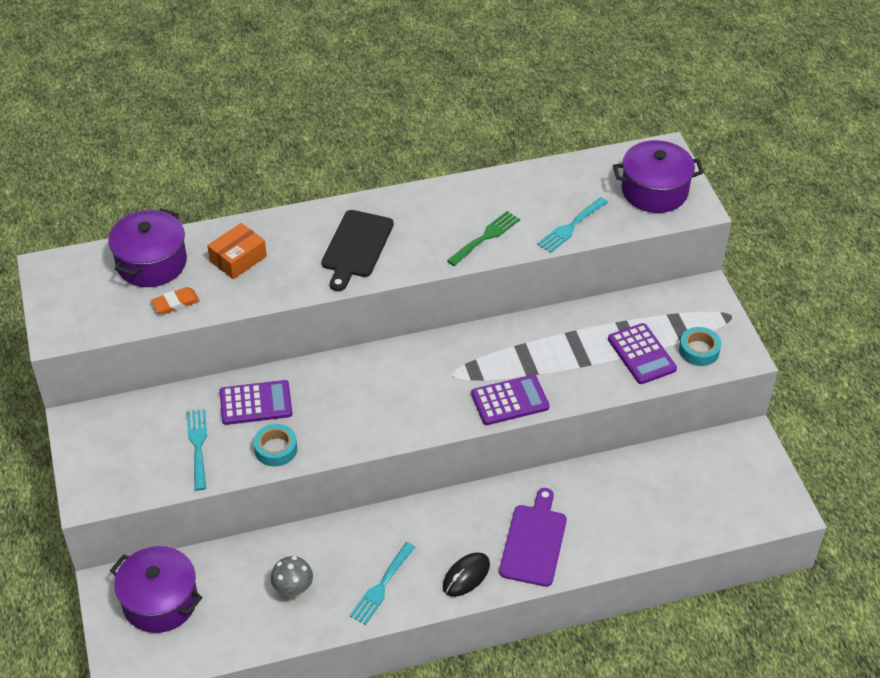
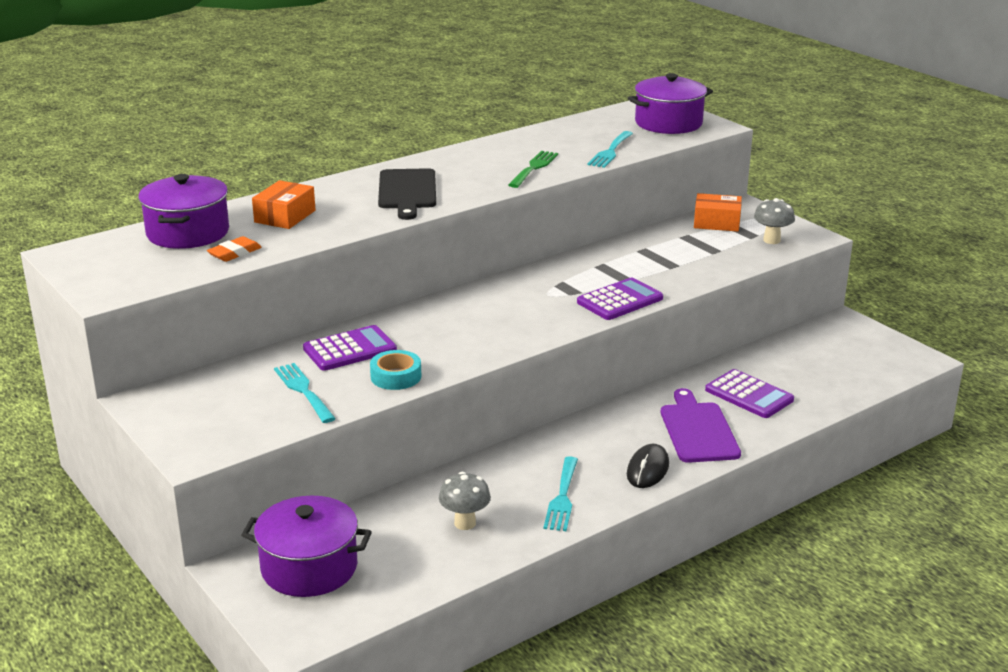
camera: 20 degrees left, 20 degrees down
(641, 354) = (721, 251): purple calculator -> purple calculator (749, 395)
(663, 309) = (716, 222): none -> orange box
(699, 350) = (771, 240): turquoise tape -> grey mushroom

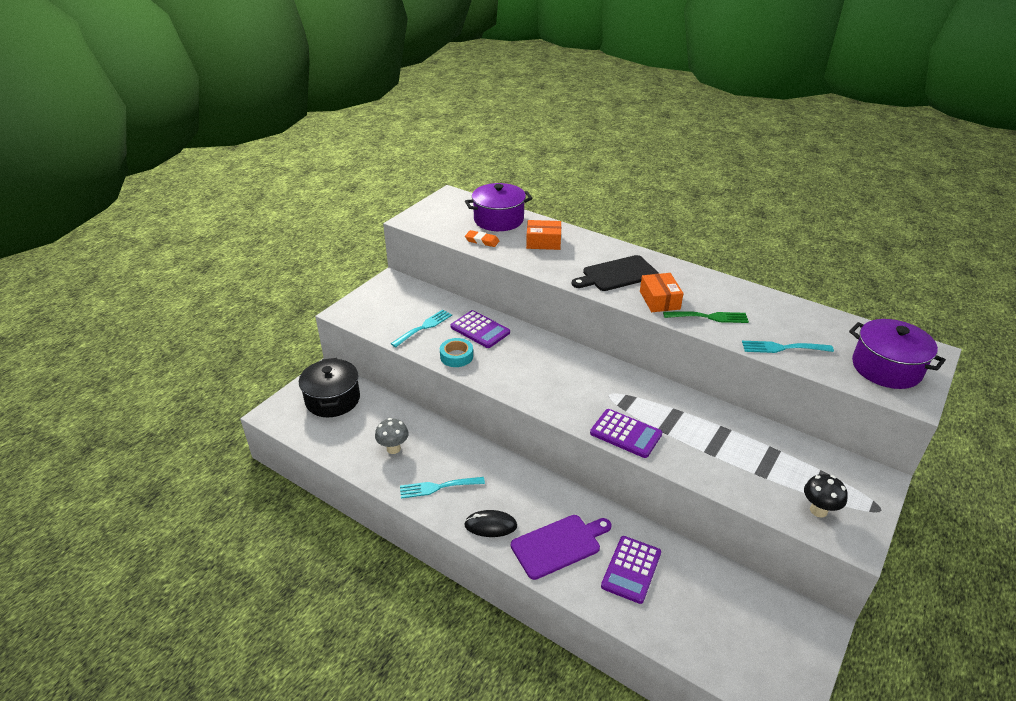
camera: 70 degrees right, 10 degrees up
(309, 567) = (332, 399): purple pot -> black pot
(716, 222) = (822, 465): orange box -> orange box (659, 300)
(771, 240) = (818, 510): grey mushroom -> black mushroom

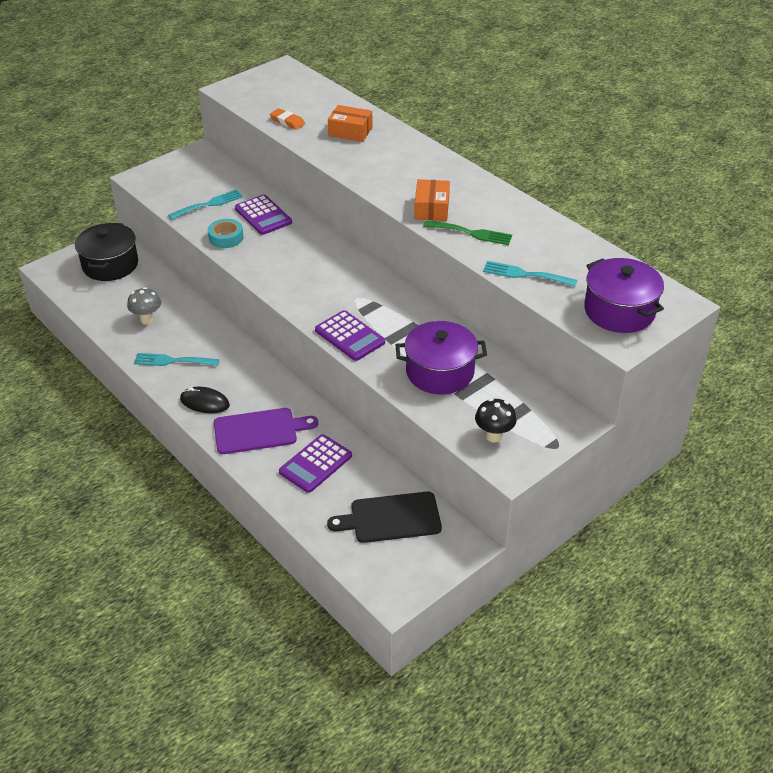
camera: 15 degrees right, 5 degrees up
(498, 220) = (318, 101): purple pot -> purple pot (440, 372)
(617, 274) = (405, 176): black cutting board -> black cutting board (391, 518)

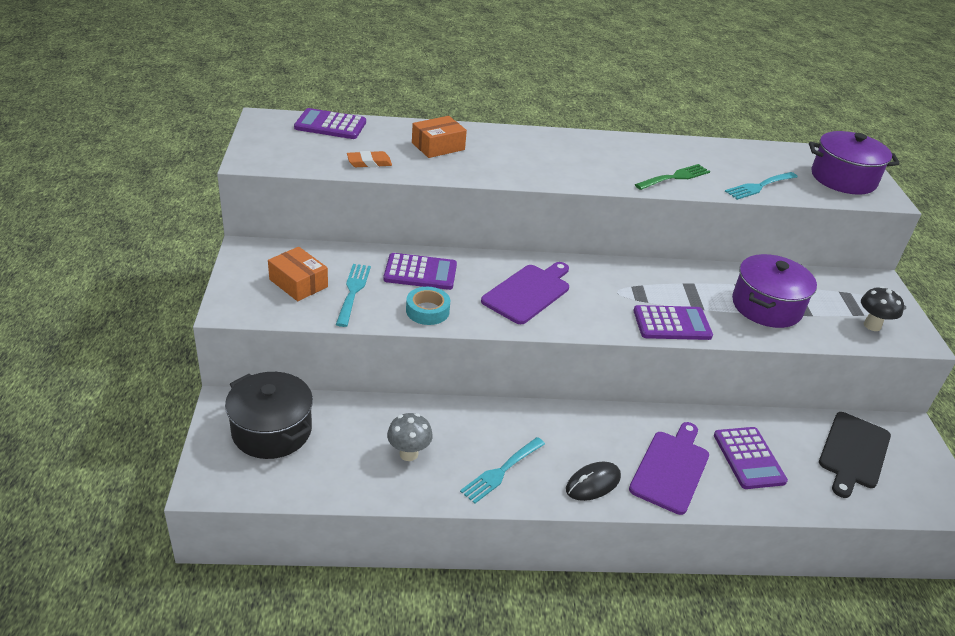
camera: 55 degrees left, 5 degrees down
(301, 263) = (528, 292): none -> purple cutting board
(312, 88) = (330, 125): none -> purple calculator
(431, 208) = (617, 174): orange box -> orange box (298, 283)

